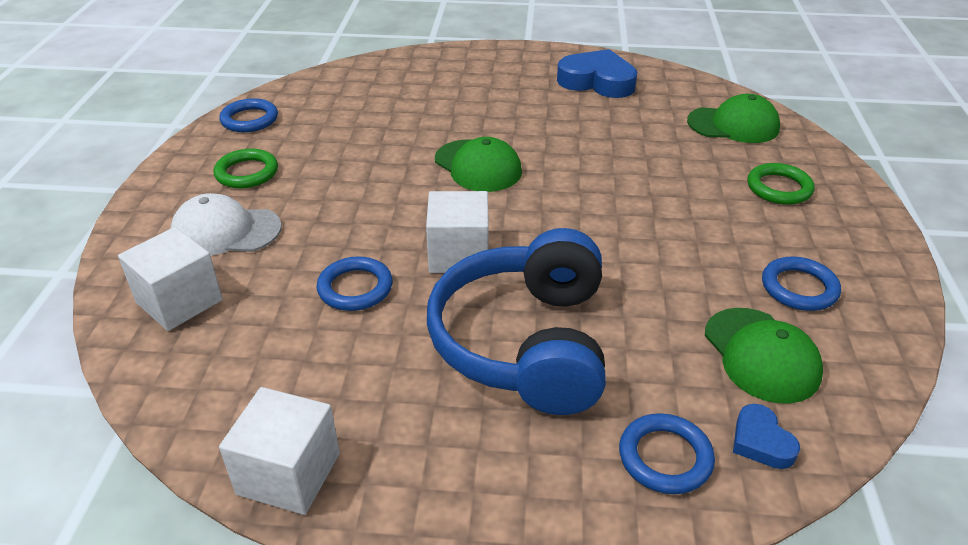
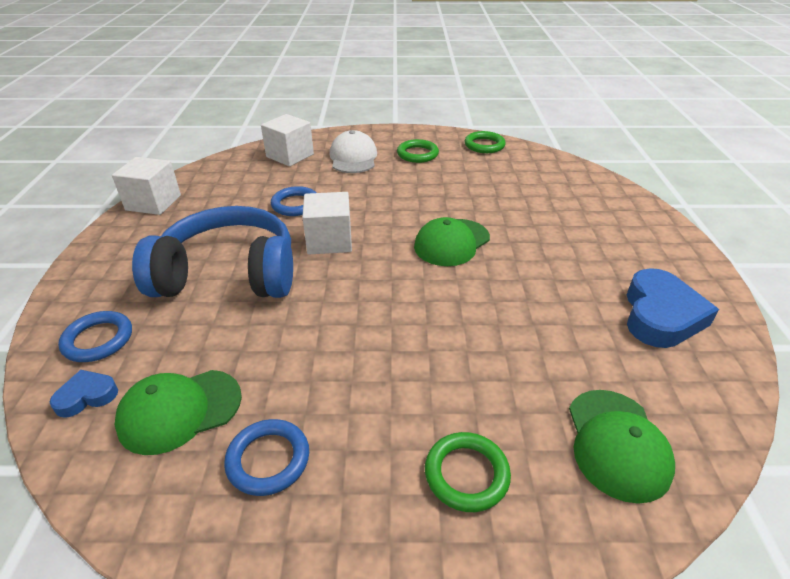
camera: 85 degrees right, 0 degrees up
(249, 119) = (484, 145): blue ring -> green ring

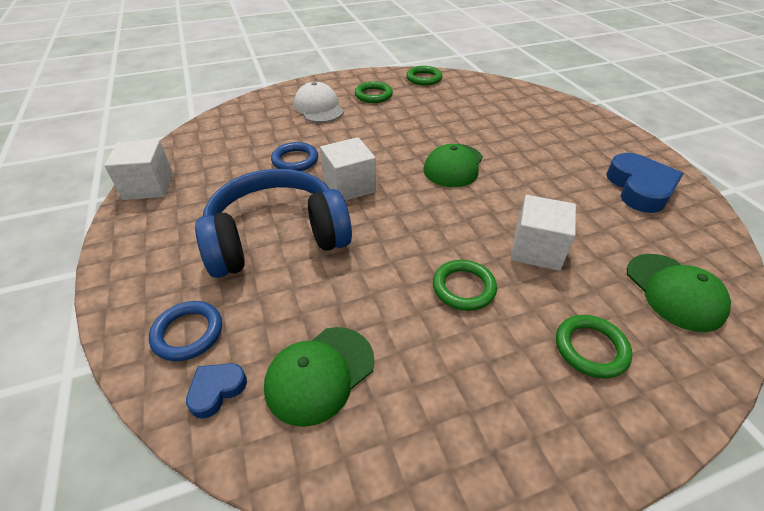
camera: 20 degrees left, 5 degrees up
(268, 459) = (430, 390): blue ring -> none
(290, 155) = (257, 116): white cube -> white cube (536, 249)
(373, 370) = (463, 288): none -> green ring

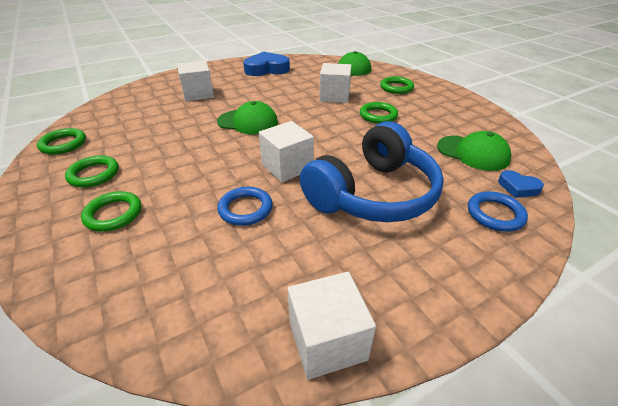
camera: 100 degrees left, 5 degrees down
(277, 238) = (372, 194): blue headphones -> blue headphones turned 105 degrees counterclockwise
(318, 108) = (113, 214): white cap -> green ring
(532, 133) = (198, 94): none -> white cube

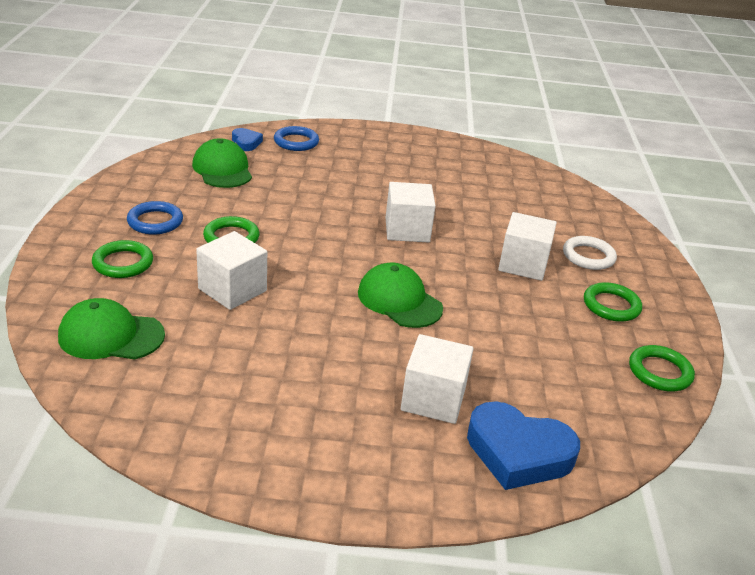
camera: 150 degrees left, 5 degrees down
(113, 214) = (588, 256): green ring -> white ring
(245, 209) = (473, 215): blue ring -> blue ring (155, 221)
(267, 69) = (246, 419): blue heart -> blue heart (518, 453)
(327, 341) = (473, 150): white cube -> white cube (523, 264)
(372, 194) = (361, 183): blue headphones -> none

